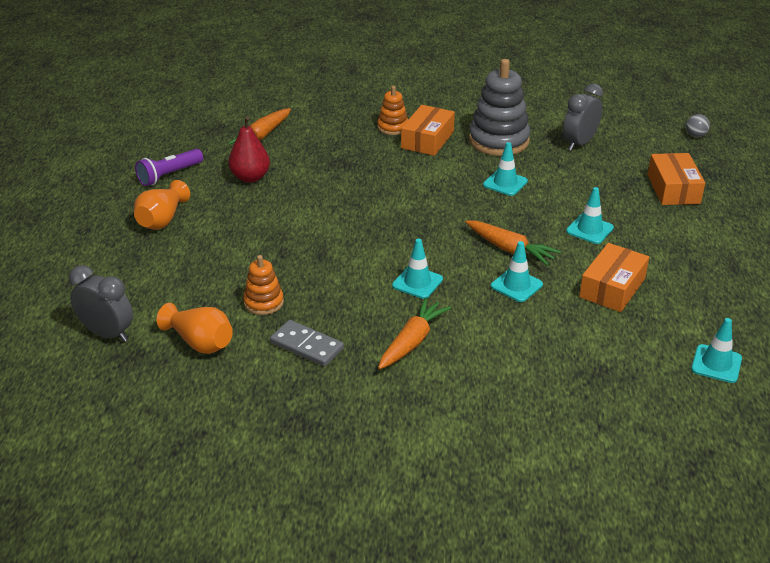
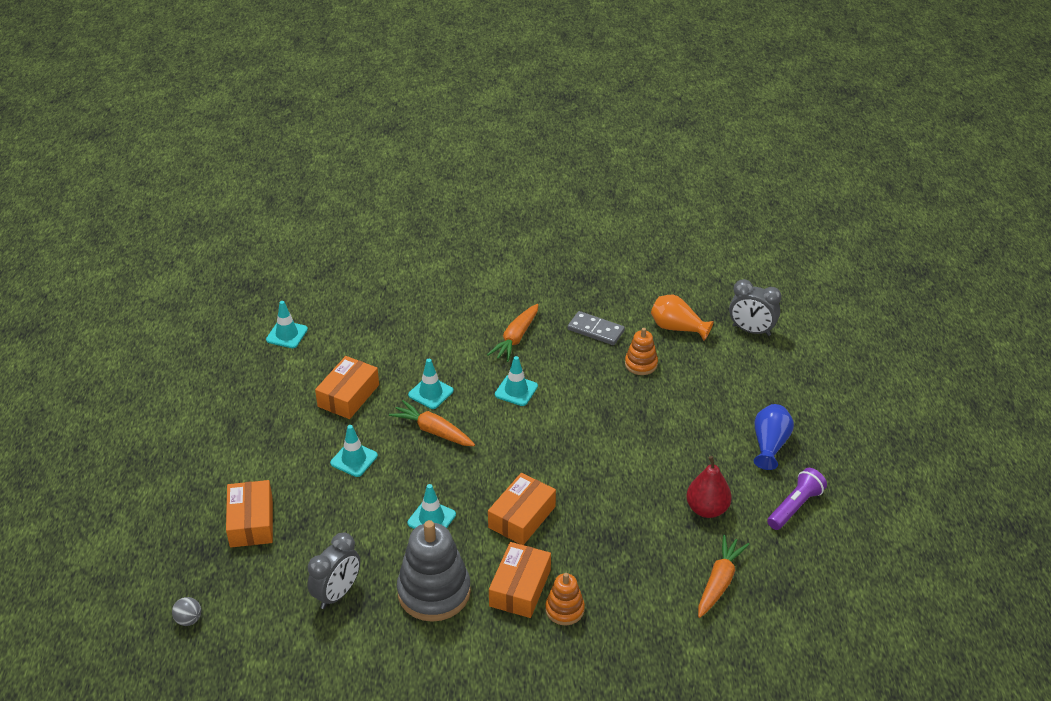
camera: 175 degrees right, 5 degrees up
(162, 220) = (769, 445): orange vase -> blue vase
(421, 180) = (522, 517): none -> orange box

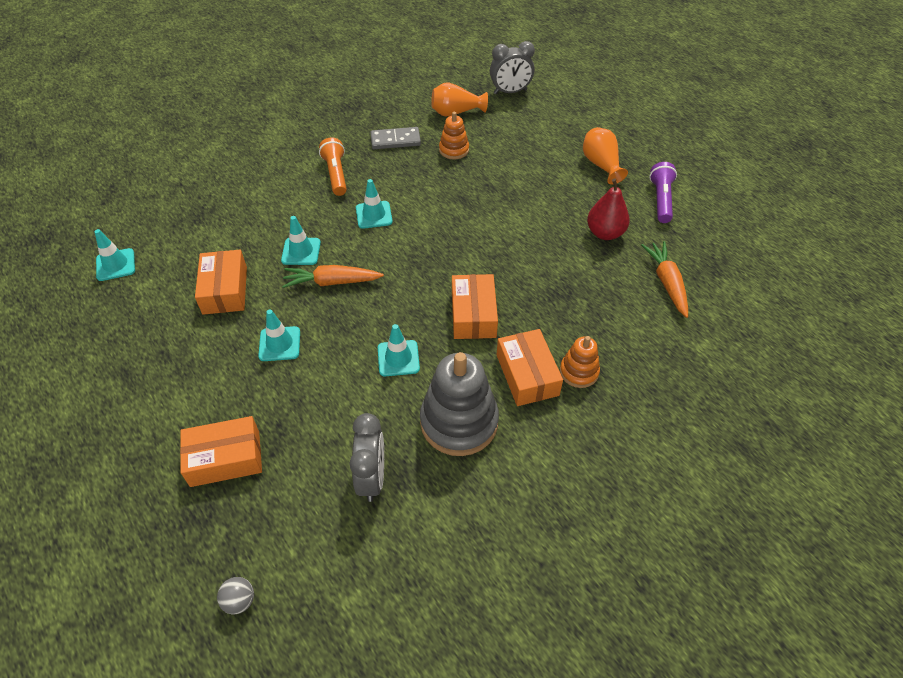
camera: 35 degrees left, 10 degrees up
(251, 522) = (225, 458): orange box -> orange box turned 60 degrees counterclockwise
(516, 338) = (336, 174): orange carrot -> orange flashlight
(769, 445) = (601, 165): blue vase -> orange vase

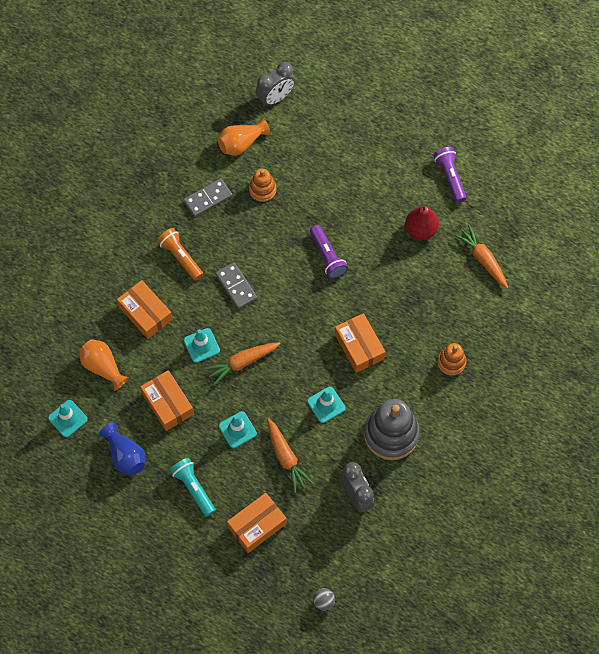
camera: 25 degrees left, 15 degrees up
(141, 321) = (125, 455): none -> blue vase
(185, 385) = (194, 488): none -> turquoise flashlight
(314, 396) = (286, 458): none -> orange carrot
(374, 215) = (236, 286): turquoise traffic cone -> grey domino
(487, 222) = (327, 256): none -> purple flashlight
(527, 375) = (418, 379): orange box -> orange box (145, 313)
(601, 165) = (389, 157): orange vase -> orange vase (103, 367)

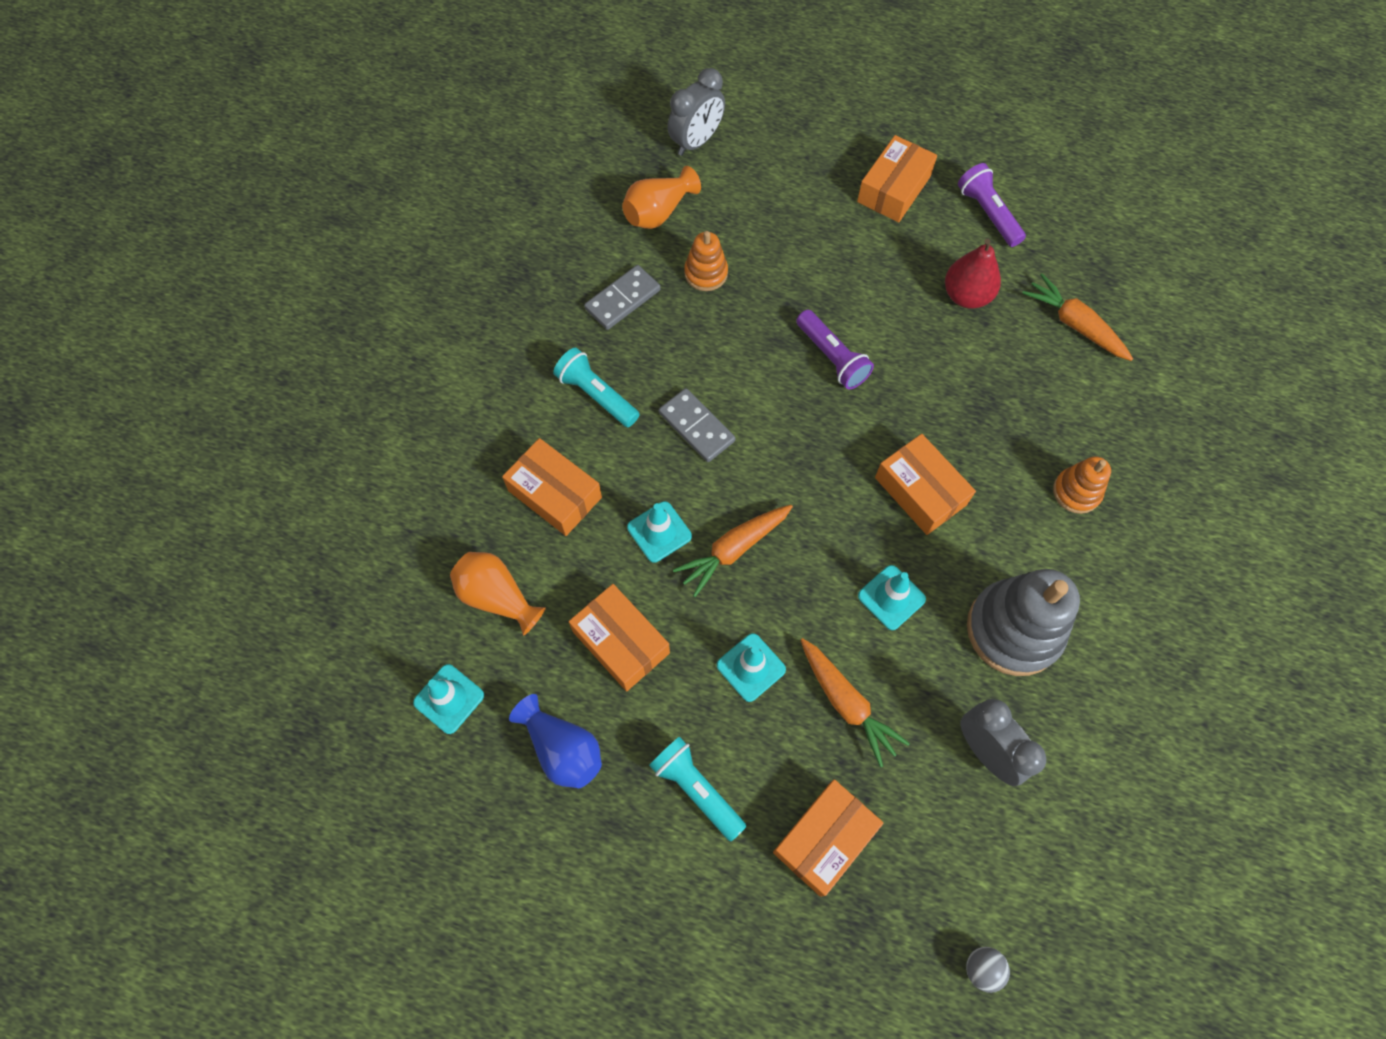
camera: 10 degrees left, 0 degrees up
(181, 257) = (596, 395): orange flashlight -> turquoise flashlight
(394, 151) = (894, 189): none -> orange box

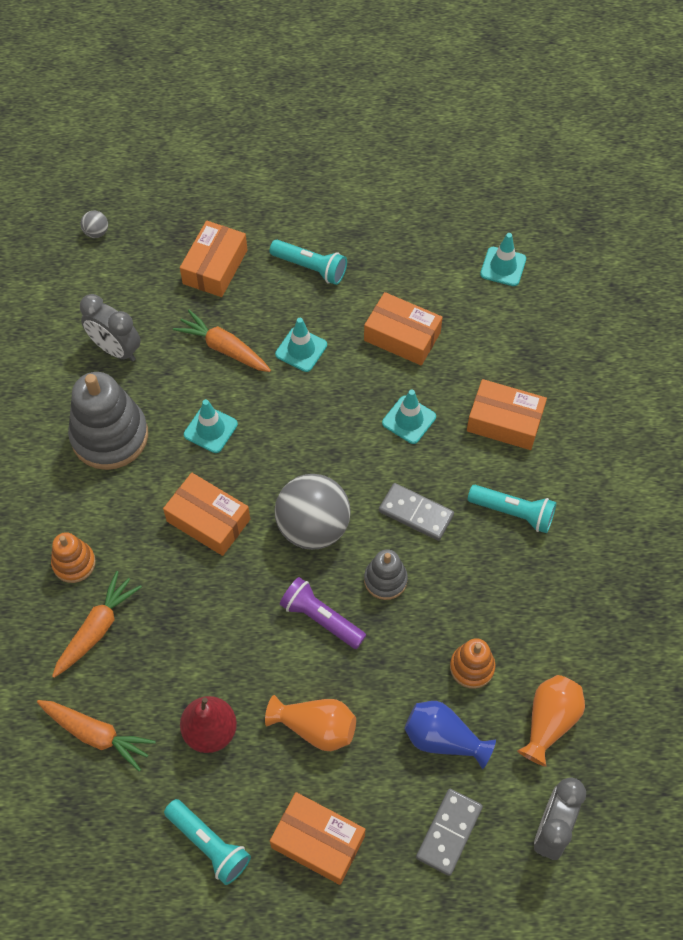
camera: 160 degrees right, 5 degrees down
(497, 597) = (507, 337): orange vase -> orange vase (316, 727)
(562, 749) = (410, 262): blue vase -> blue vase (443, 739)
(622, 299) = (536, 612): grey domino -> grey domino (449, 832)
(733, 550) = (345, 425): orange carrot -> orange carrot (97, 629)
(755, 372) = (385, 580): none -> grey stacking toy
(810, 447) = (313, 527): none -> grey ball
(894, 189) = (318, 841): orange box -> orange box turned 75 degrees counterclockwise
(988, 214) = (209, 844): purple flashlight -> turquoise flashlight

